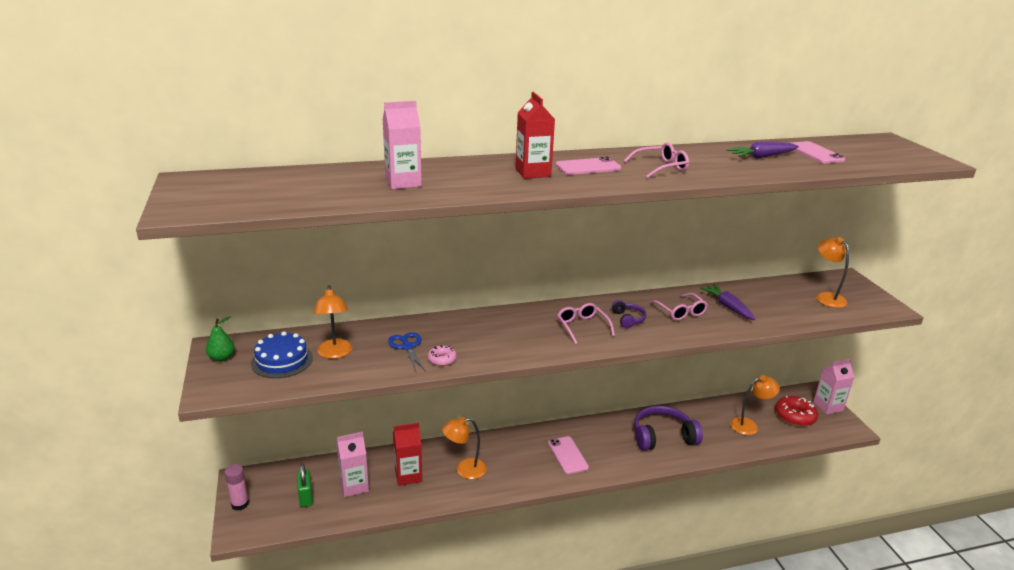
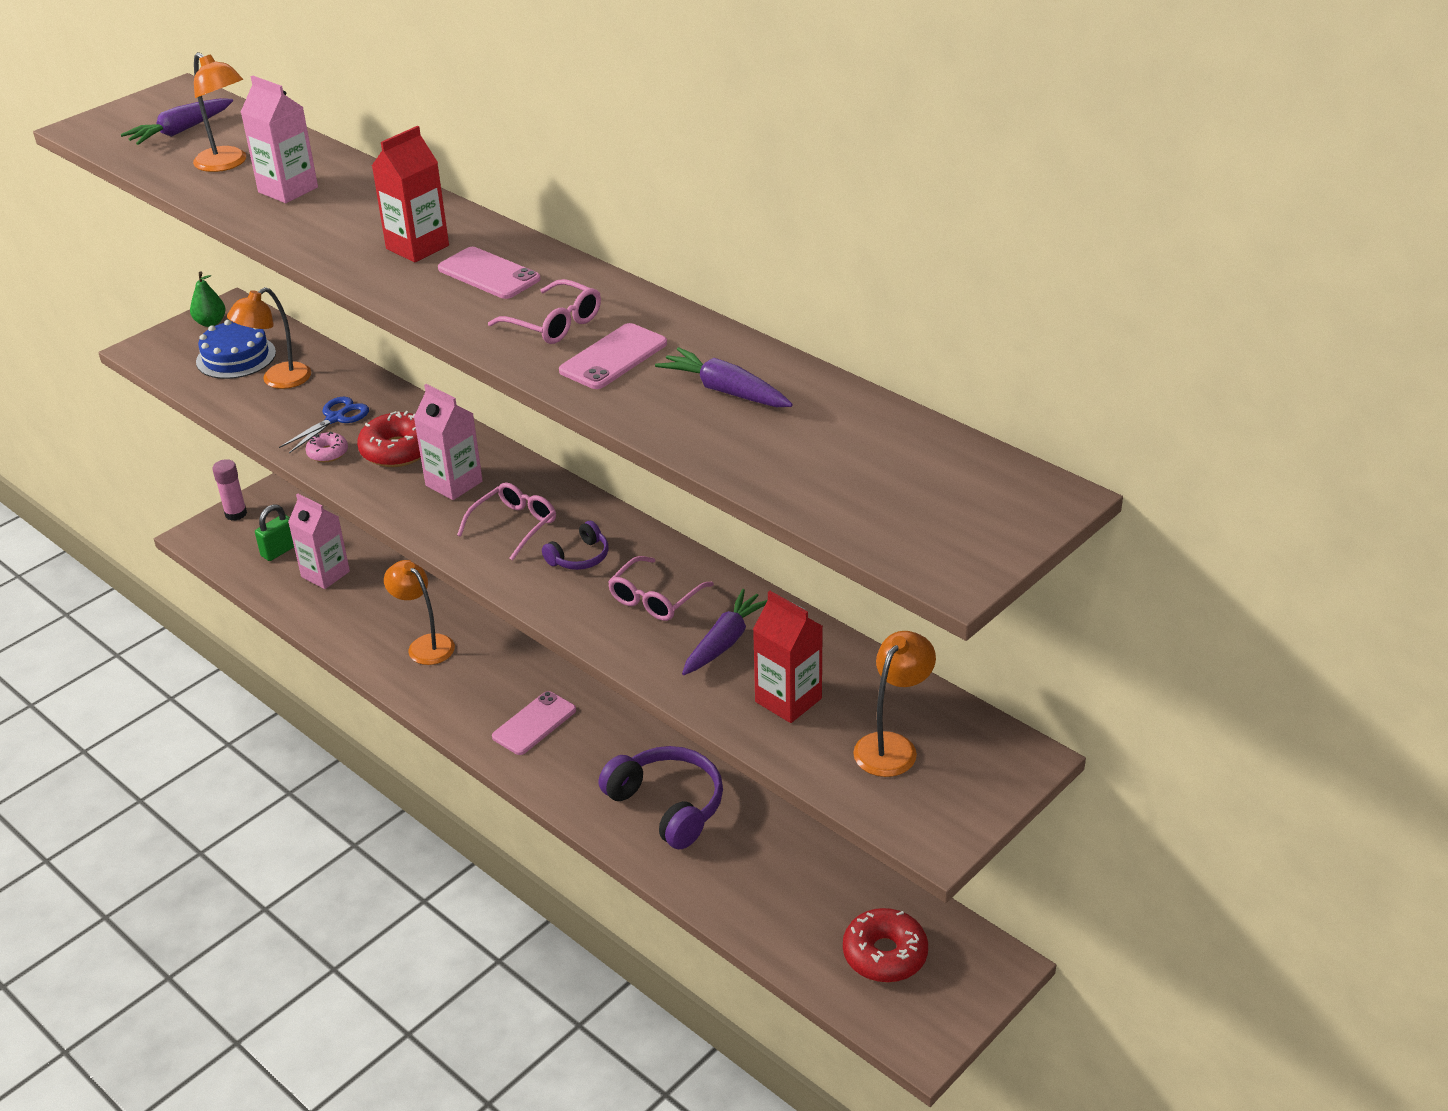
camera: 60 degrees right, 10 degrees up
(252, 190) = (180, 131): none -> purple carrot
(408, 475) = (377, 605): red carton -> red carton (788, 700)
(468, 338) = (398, 450): none -> red donut
(749, 425) = (797, 900): orange lamp -> orange lamp (227, 164)
(815, 153) = (822, 435): pink phone -> pink phone (613, 357)
(828, 406) = (967, 995): pink carton -> pink carton (454, 483)

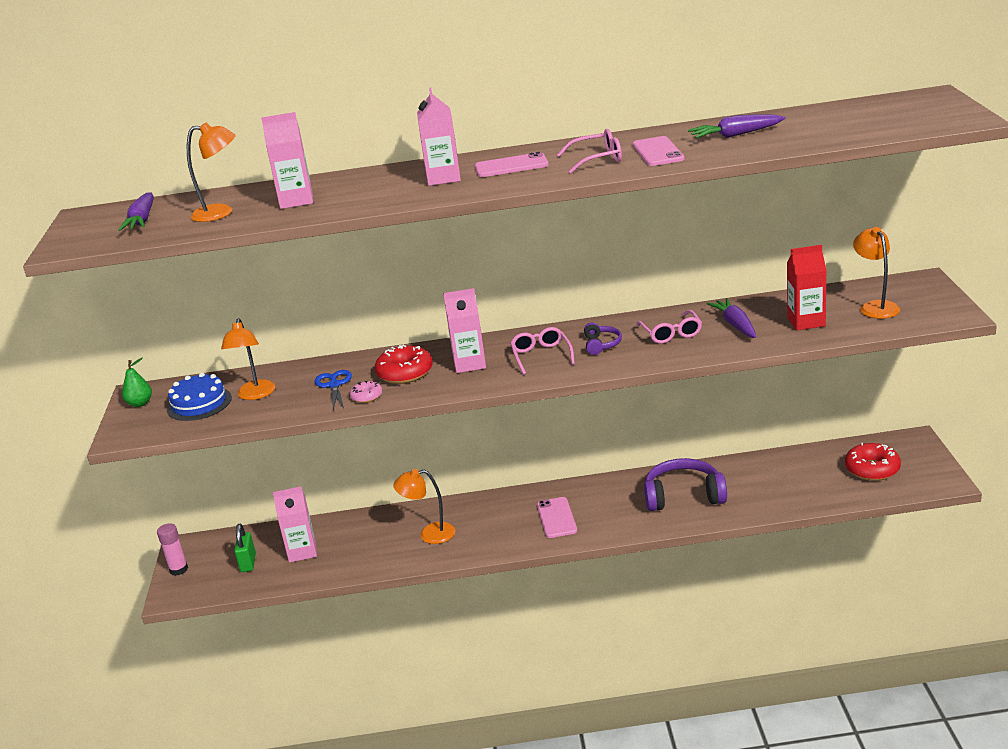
camera: 45 degrees left, 10 degrees down
(417, 247) = (443, 178): red carton -> pink carton

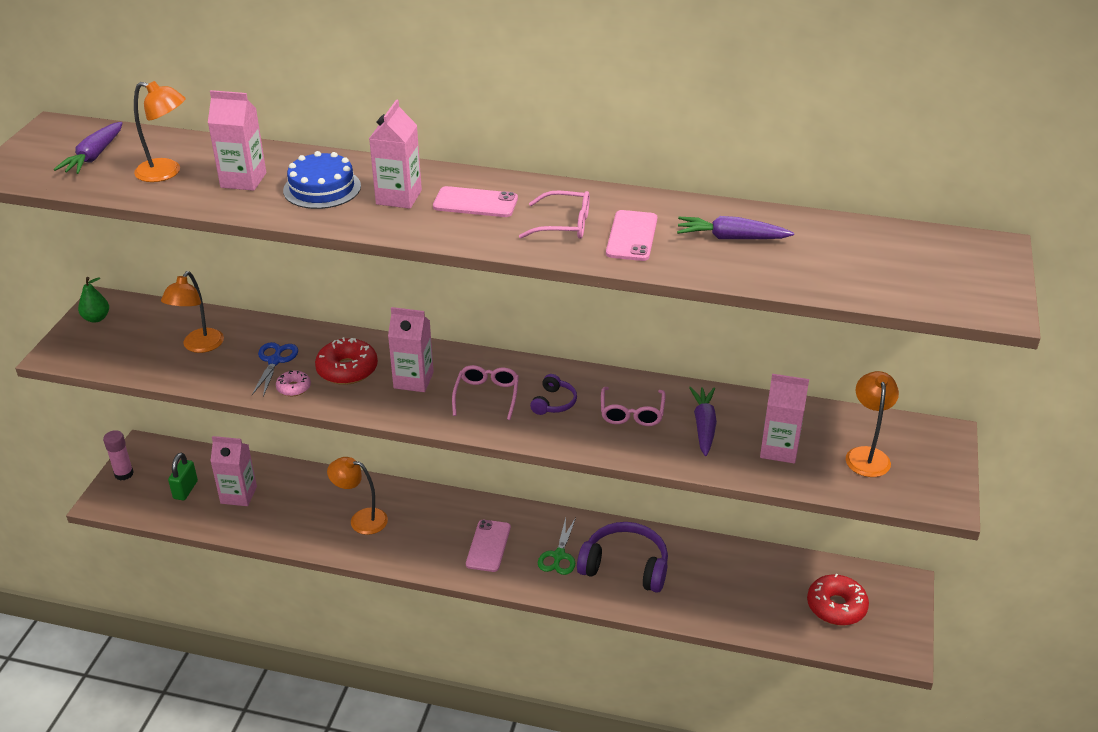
camera: 15 degrees right, 10 degrees up
(199, 403) = (145, 338): blue cake -> blue cake (322, 188)
(622, 506) = (559, 556): none -> green scissors
(806, 322) = (779, 449): red carton -> pink carton

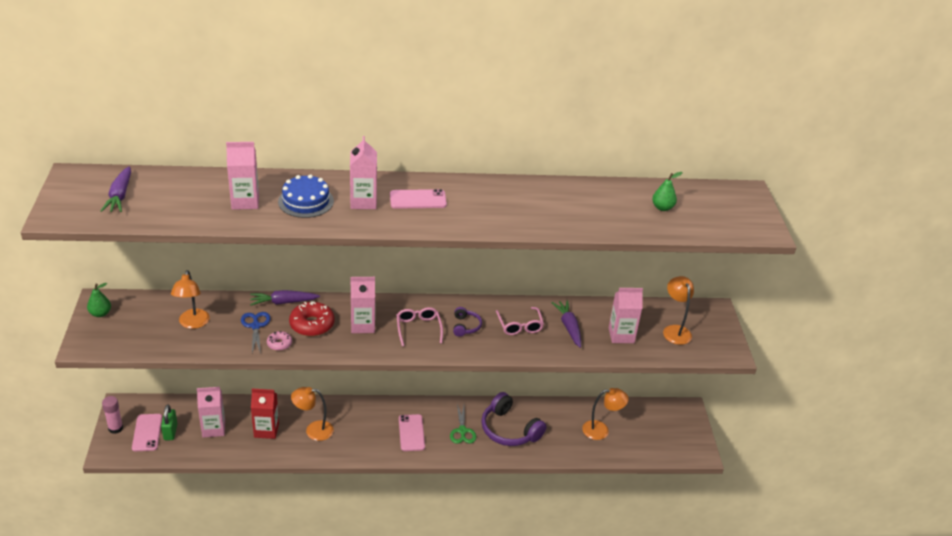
camera: 20 degrees left, 0 degrees up
(167, 172) = (184, 202): orange lamp -> orange lamp (601, 430)
(302, 508) = (266, 430): none -> red carton
(564, 225) = (484, 208): pink glasses -> none
(625, 566) = (509, 430): purple headphones -> purple headphones turned 135 degrees counterclockwise
(631, 236) = (531, 211): pink phone -> pink phone (147, 432)
(731, 238) = (593, 204): purple carrot -> purple carrot (283, 302)
(836, 606) = (651, 431): red donut -> none
(839, 254) = (662, 208): none -> green pear

